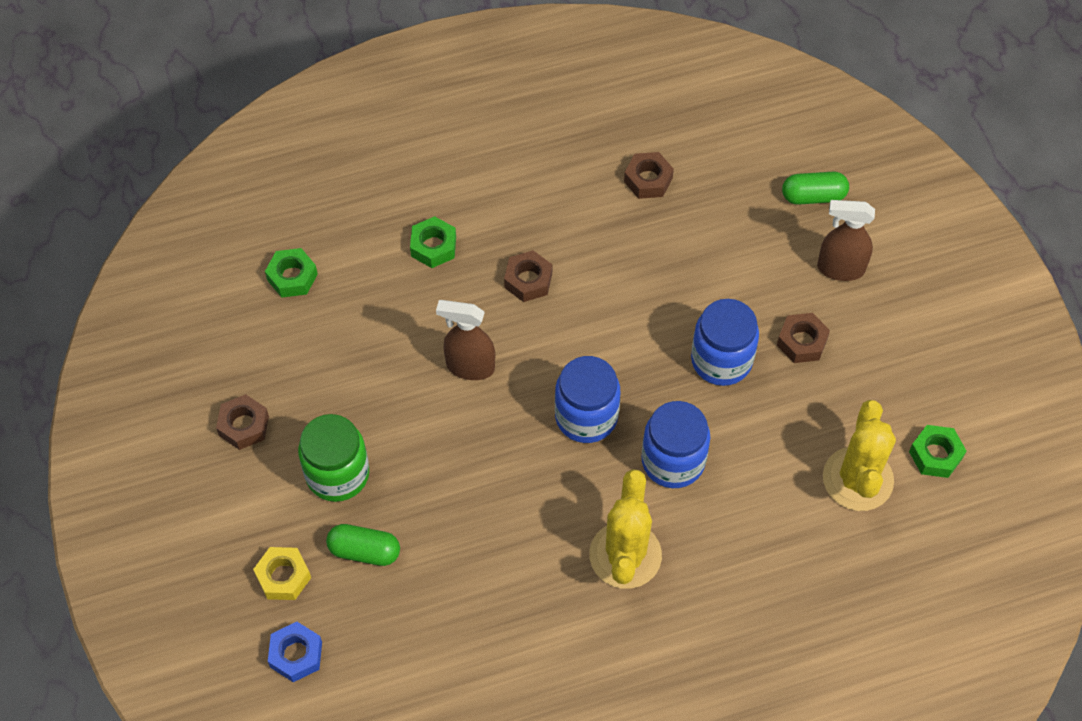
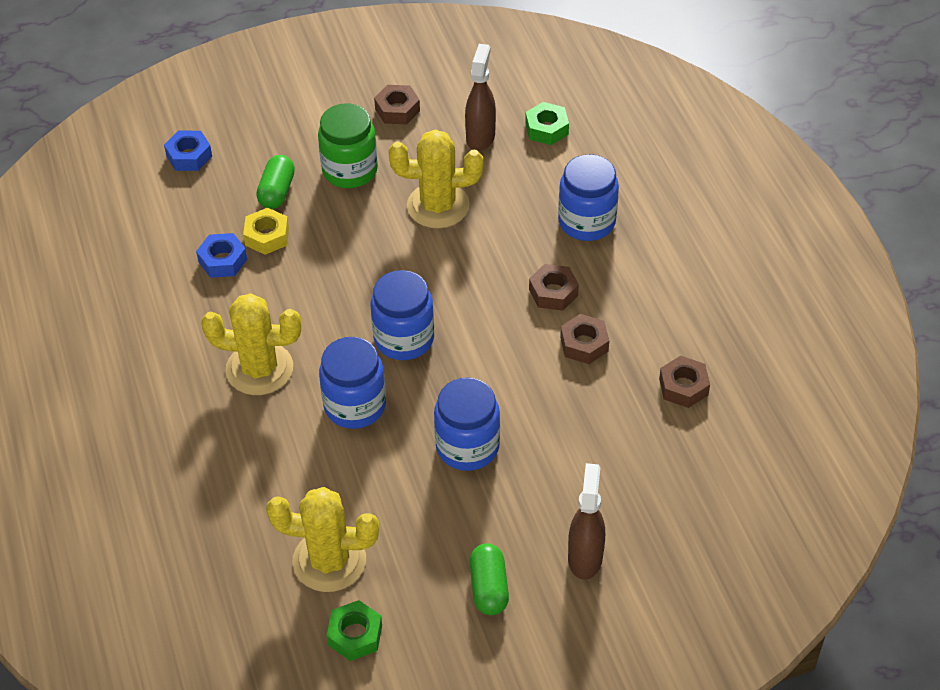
camera: 90 degrees right, 10 degrees down
(283, 577) = (257, 144): yellow nut -> yellow nut (267, 236)
(400, 384) = (438, 206): none -> yellow cactus
(433, 246) = (586, 222): green nut -> blue jar
(468, 603) = (222, 260): none -> blue nut
(469, 367) = (457, 253): brown spray bottle -> brown spray bottle (480, 137)
(802, 342) = (491, 518): brown nut -> brown nut (584, 344)
(813, 196) = (679, 536): green capsule -> green capsule (488, 588)

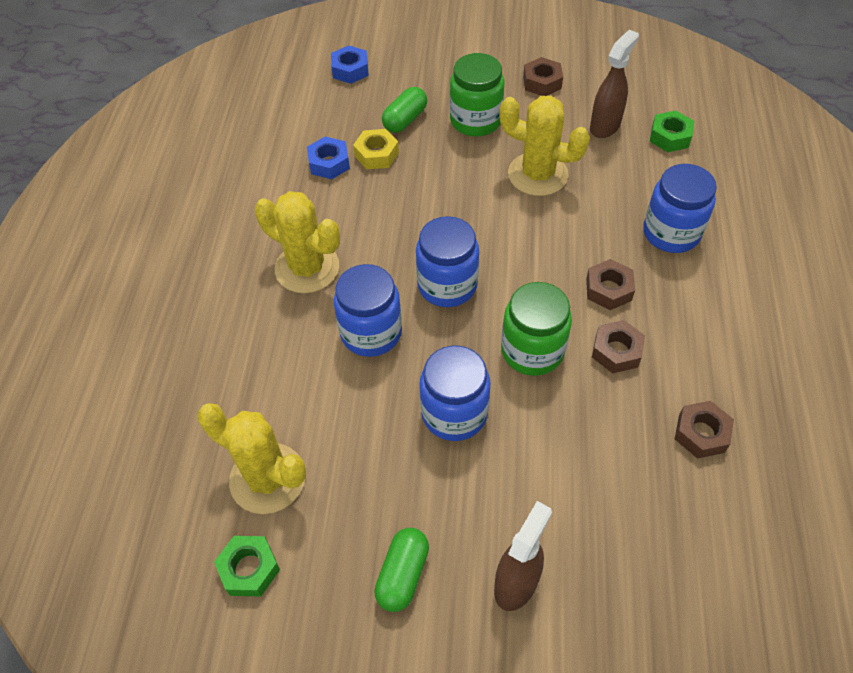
camera: 25 degrees right, 5 degrees up
(510, 369) = (532, 350): none -> green jar

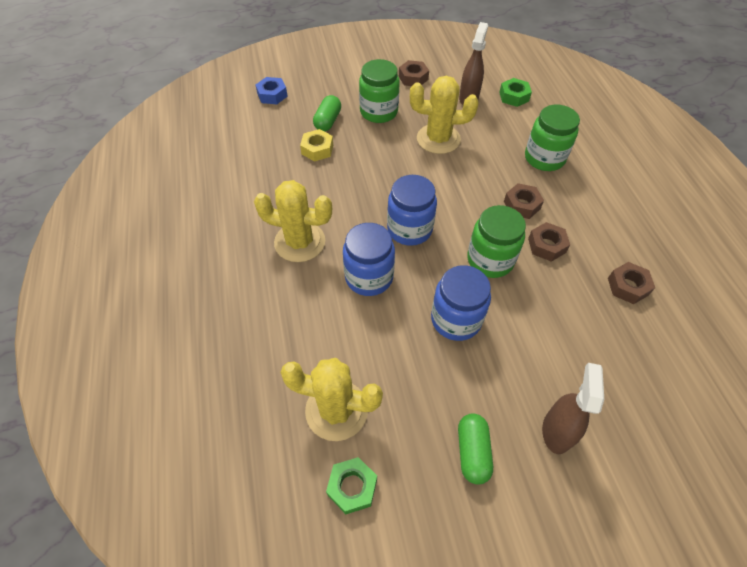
camera: 20 degrees left, 0 degrees up
(329, 163) = (284, 163): blue nut -> none
(671, 233) = (544, 158): blue jar -> green jar

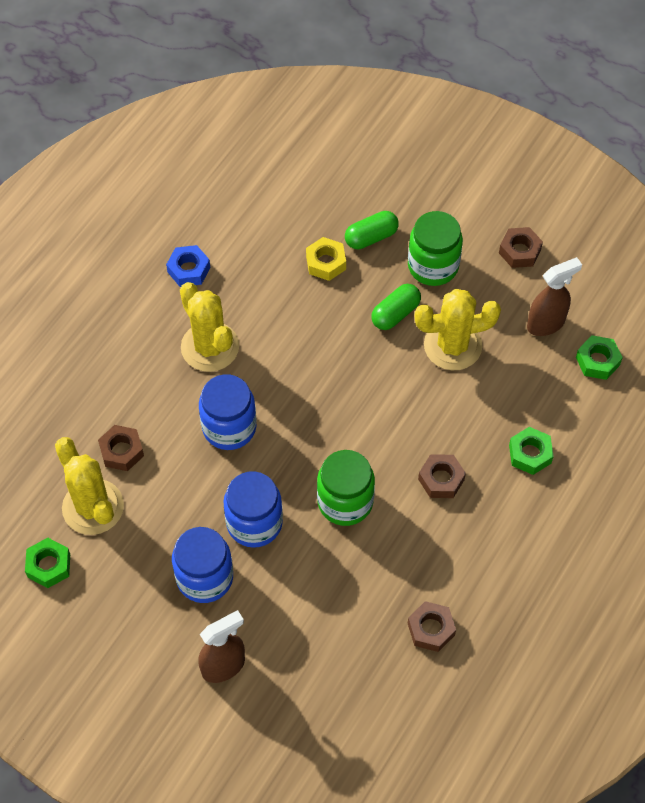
camera: 45 degrees right, 5 degrees up
(272, 95) = (353, 161): blue nut -> blue nut (189, 270)
(409, 229) = (312, 414): blue jar -> blue jar (205, 578)
(438, 139) = (452, 346): yellow cactus -> yellow cactus turned 60 degrees counterclockwise
(472, 452) = (149, 621): green capsule -> green capsule (395, 313)
(544, 158) = (530, 454): green jar -> green nut
(546, 245) = (411, 534): brown nut -> brown nut (122, 451)

